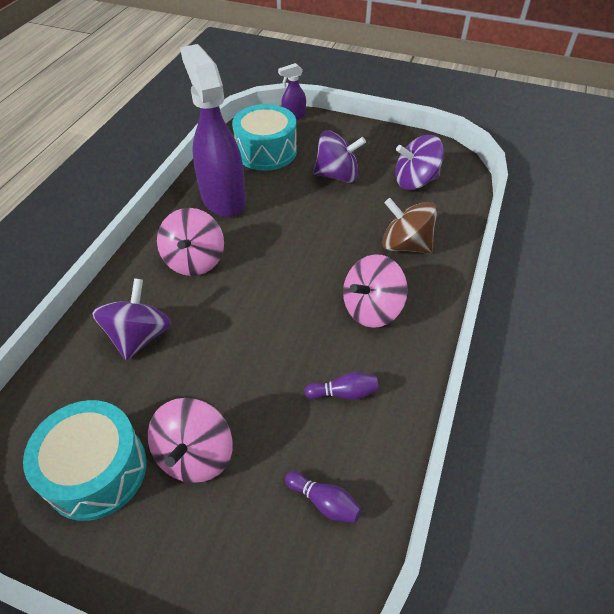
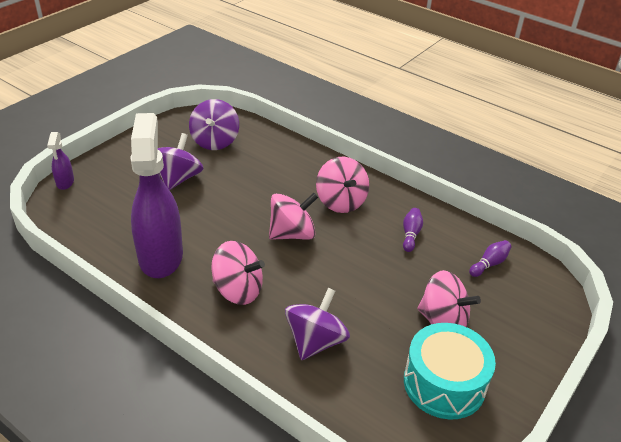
camera: 75 degrees left, 10 degrees down
(139, 336) = (315, 341): purple spinning top -> purple spinning top turned 90 degrees clockwise
(223, 198) = (161, 256): purple spray bottle -> purple spray bottle turned 90 degrees clockwise
(266, 151) = (108, 213): turquoise drum -> none
(293, 279) = (292, 234): none -> pink spinning top
(405, 245) = (285, 167): brown spinning top -> none

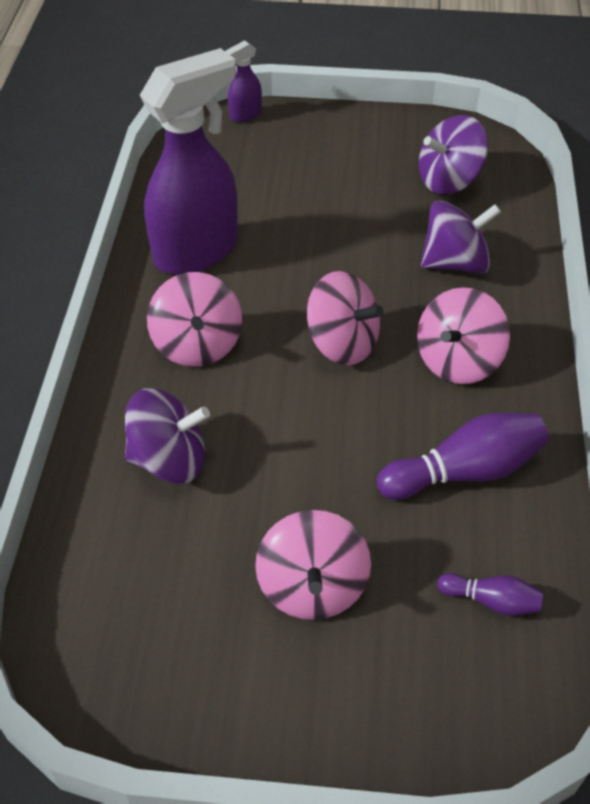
camera: 60 degrees right, 10 degrees up
(178, 178) = (342, 191): purple spinning top -> purple spinning top (455, 263)
(410, 234) = (464, 471): purple bowling pin -> purple bowling pin, size x1.84
(444, 383) = (194, 635): turquoise drum -> none

